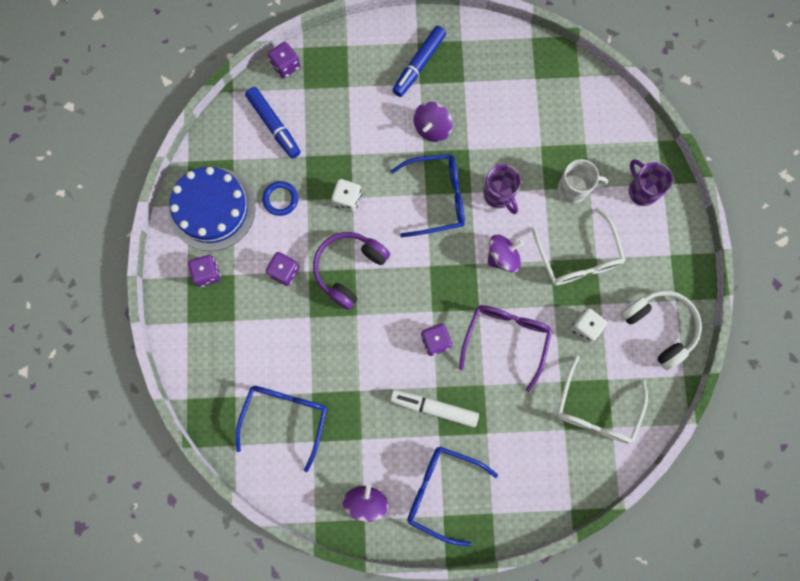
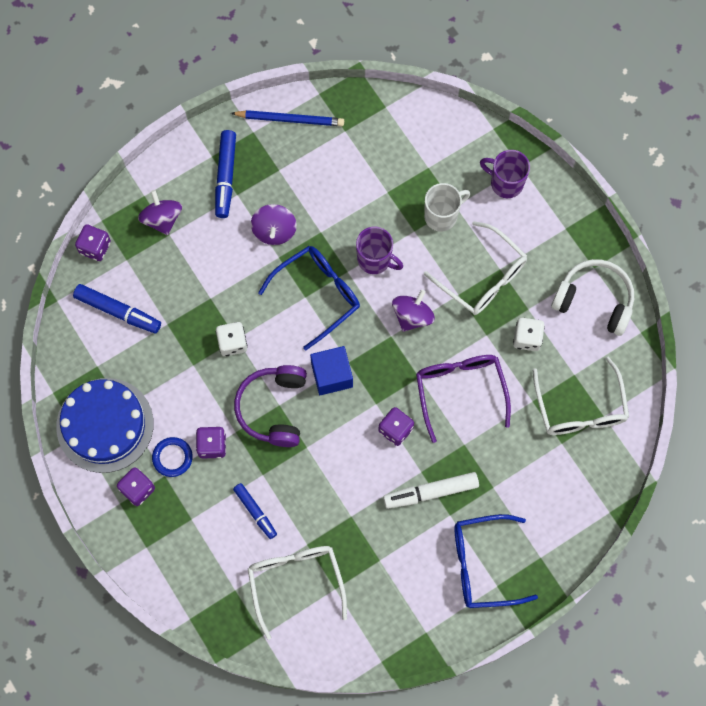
camera: 30 degrees left, 5 degrees down
(280, 199) = (167, 378): blue ring -> blue ring (172, 457)
(285, 417) = (295, 582): blue glasses -> white glasses
(286, 343) = (255, 512): none -> blue marker
(366, 502) = (418, 615): purple spinning top -> purple spinning top (162, 219)
(410, 268) = (332, 375): none -> blue cube
(496, 46) = (290, 119): none -> blue pencil

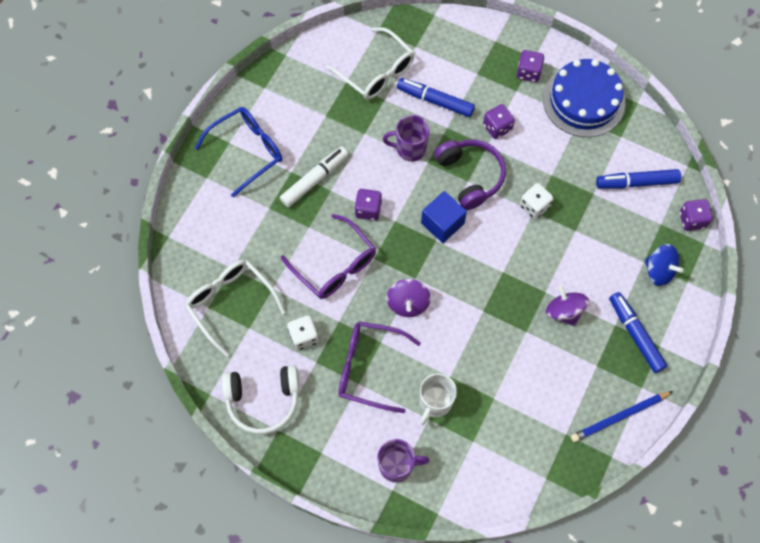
camera: 150 degrees right, 5 degrees down
(162, 219) = (659, 271): purple spinning top -> blue spinning top
(172, 457) = (519, 105): blue ring -> none
(255, 512) = (435, 101): blue marker -> blue marker, size x1.51
(318, 294) = (494, 279): blue glasses -> none
(375, 260) = (467, 333): purple mug -> purple mug (410, 149)
(483, 277) = (369, 368): white glasses -> purple glasses

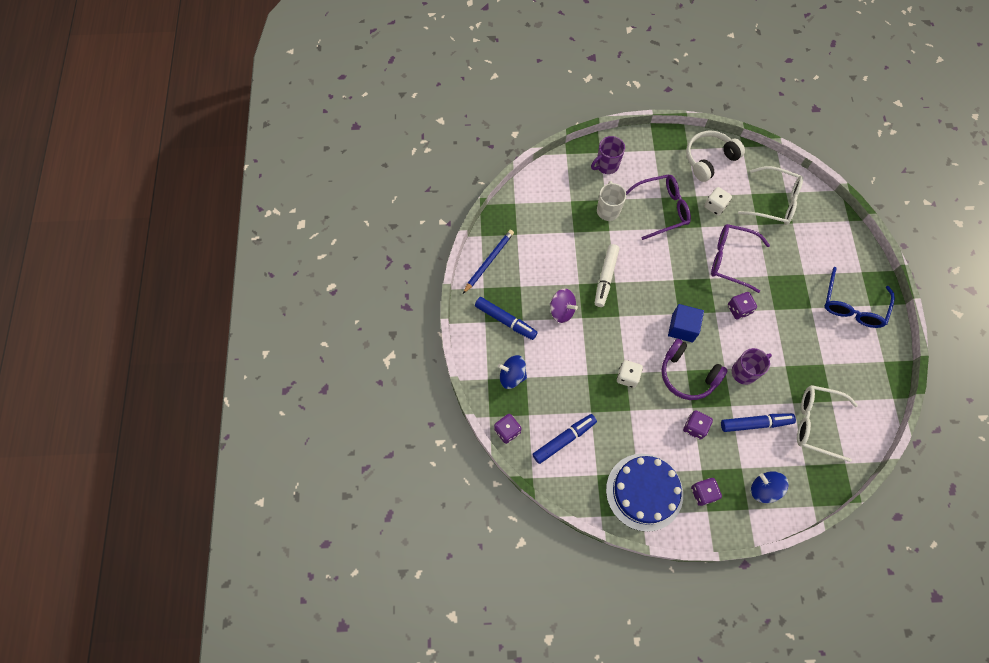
camera: 150 degrees right, 0 degrees up
(315, 180) = (791, 311): white marker -> white marker (605, 278)
(408, 303) = (666, 261): purple spinning top -> none
(469, 48) = (764, 489): none -> blue spinning top

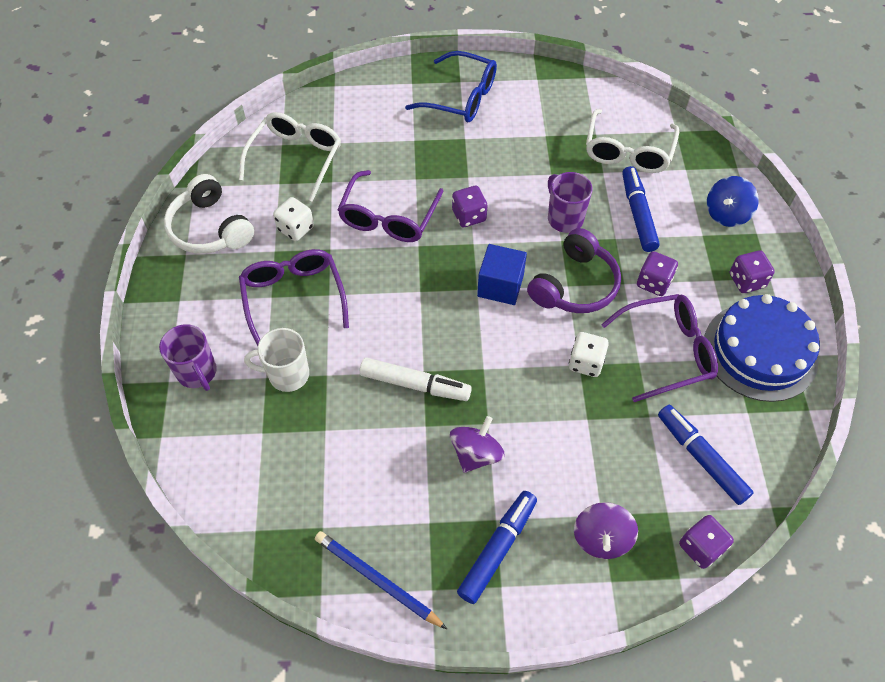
camera: 90 degrees left, 10 degrees down
(512, 376) = (601, 538): blue spinning top -> purple spinning top
(639, 429) = (667, 351): none -> purple glasses

